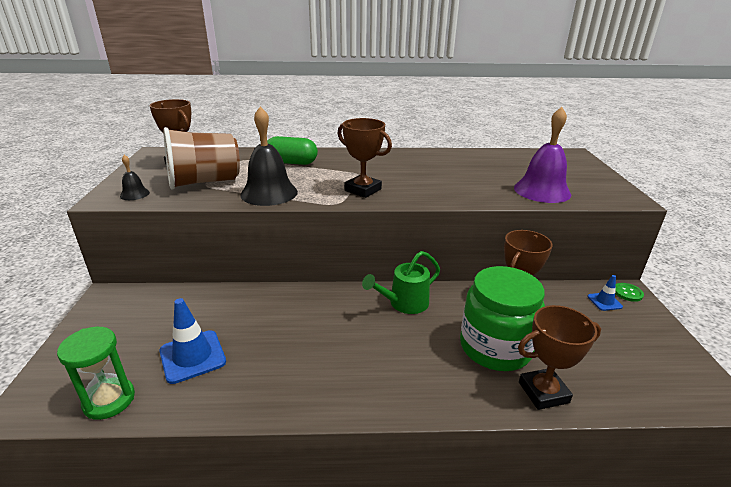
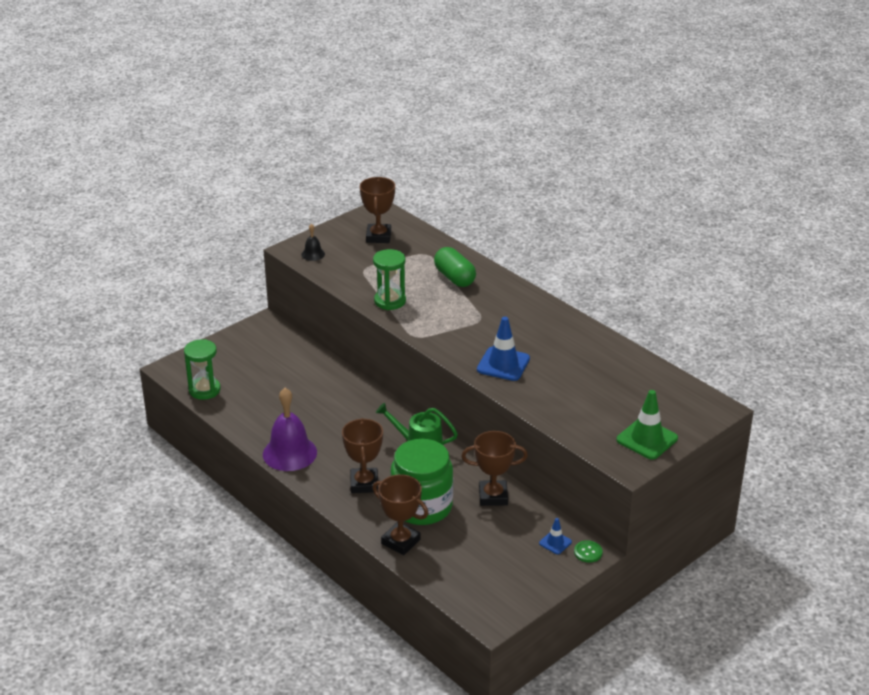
camera: 50 degrees right, 5 degrees up
(192, 356) = (263, 393): blue traffic cone -> blue traffic cone (503, 364)
(204, 182) = (367, 266): brown cup -> none
(269, 193) = (390, 301): black bell -> green hourglass
(363, 190) = (453, 335): brown trophy -> brown trophy (364, 484)
(542, 191) = (580, 417): purple bell -> purple bell (289, 453)
(594, 182) = (647, 439): none -> green traffic cone

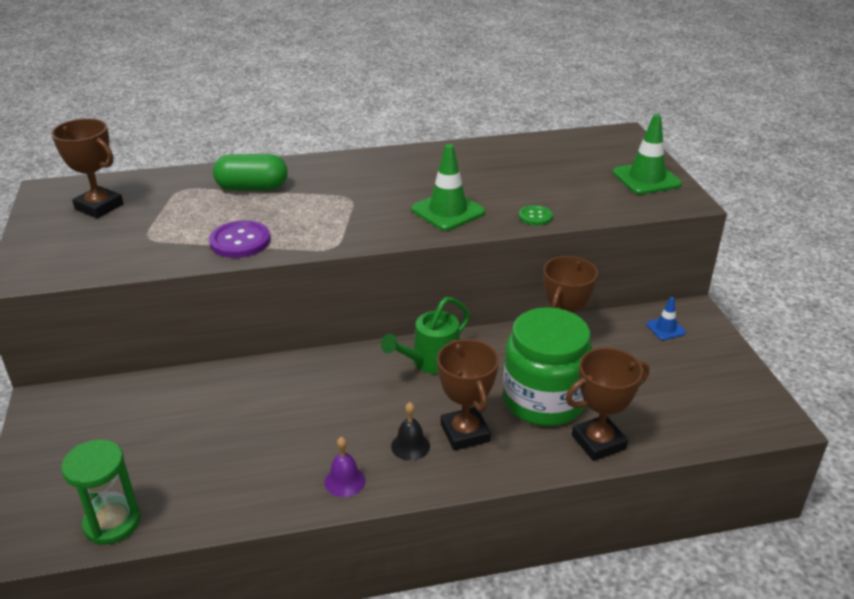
camera: 60 degrees left, 0 degrees up
(289, 453) = (344, 481): purple bell -> purple bell, size x0.48
(313, 254) = (59, 263): black bell -> black bell (410, 446)
(364, 484) = (465, 433): brown trophy -> brown trophy turned 45 degrees clockwise
(390, 301) = (240, 241): green hourglass -> purple button
(503, 364) = (448, 211): blue traffic cone -> green traffic cone
(588, 552) = (692, 314): green button -> green button (535, 216)

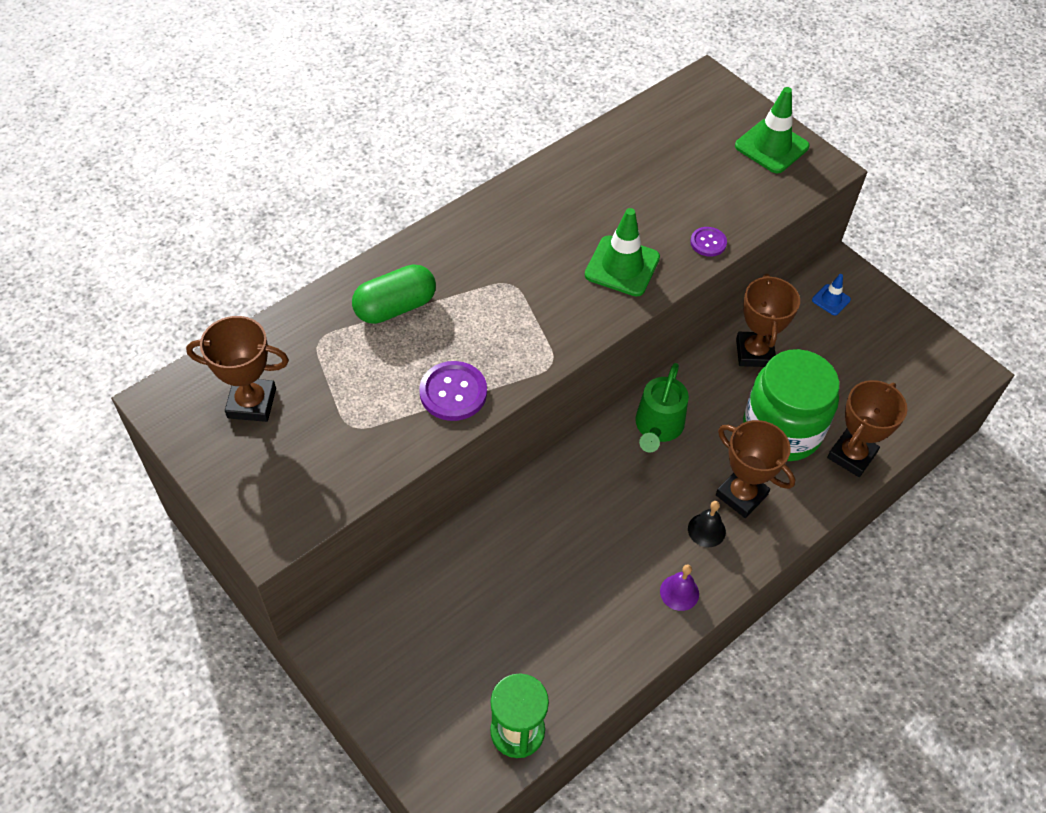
camera: 30 degrees left, 20 degrees up
(535, 216) = (708, 242): green button -> purple button

